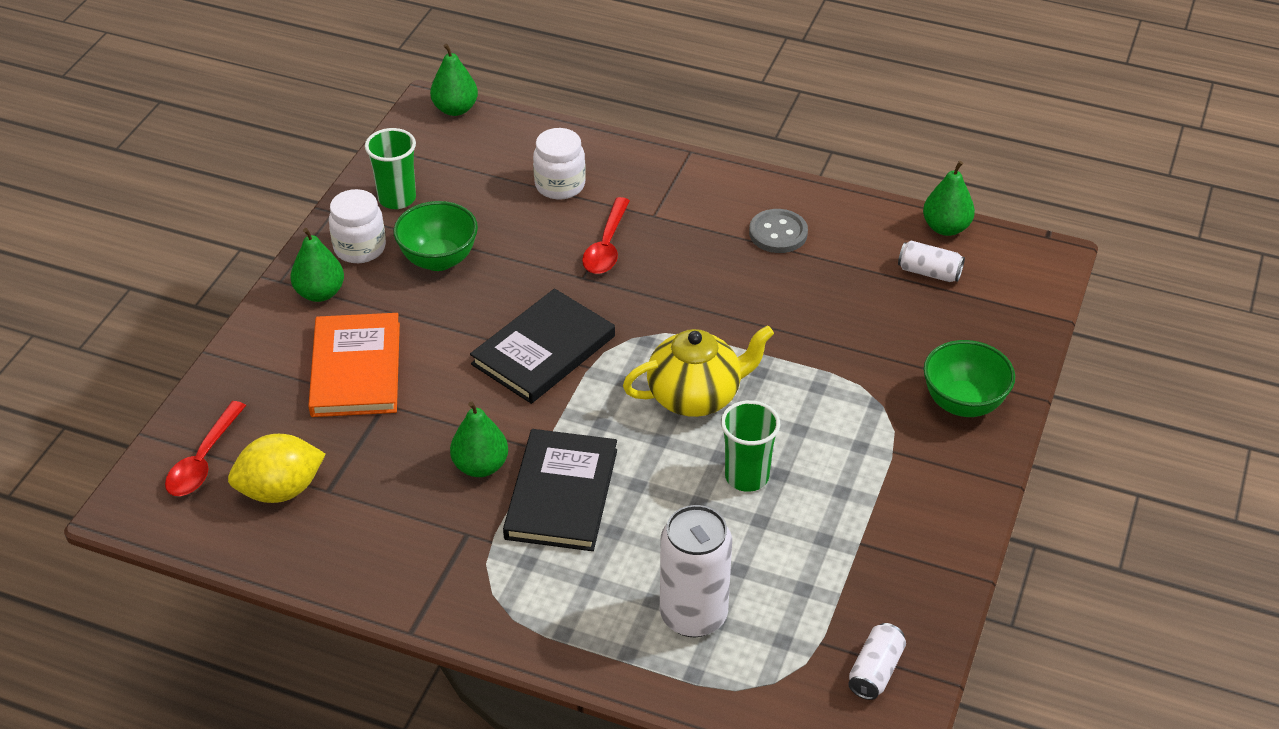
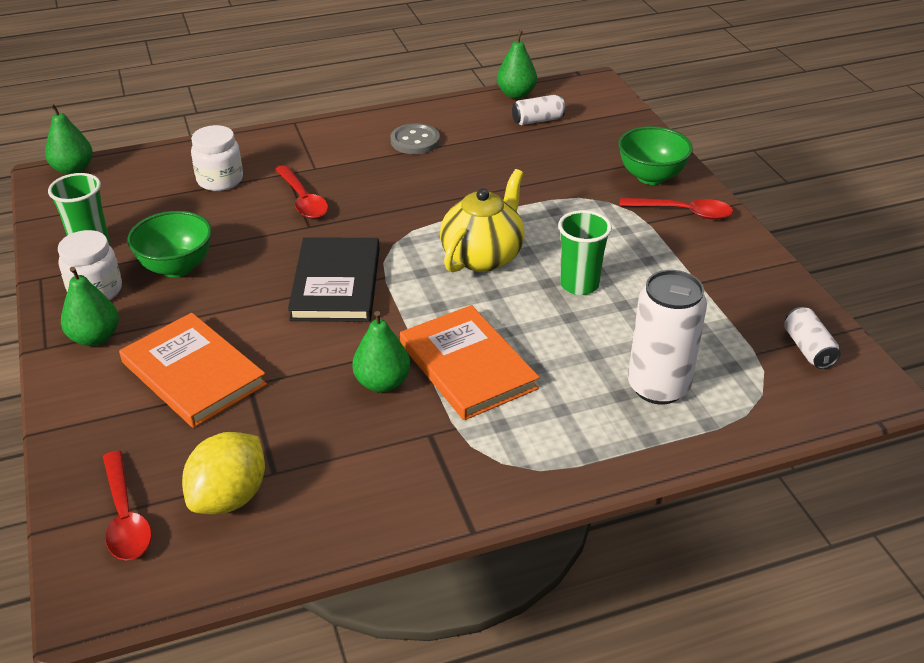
camera: 40 degrees left, 5 degrees down
(561, 494) = (467, 366): black book -> orange book
(943, 462) = (683, 212): none -> red spoon

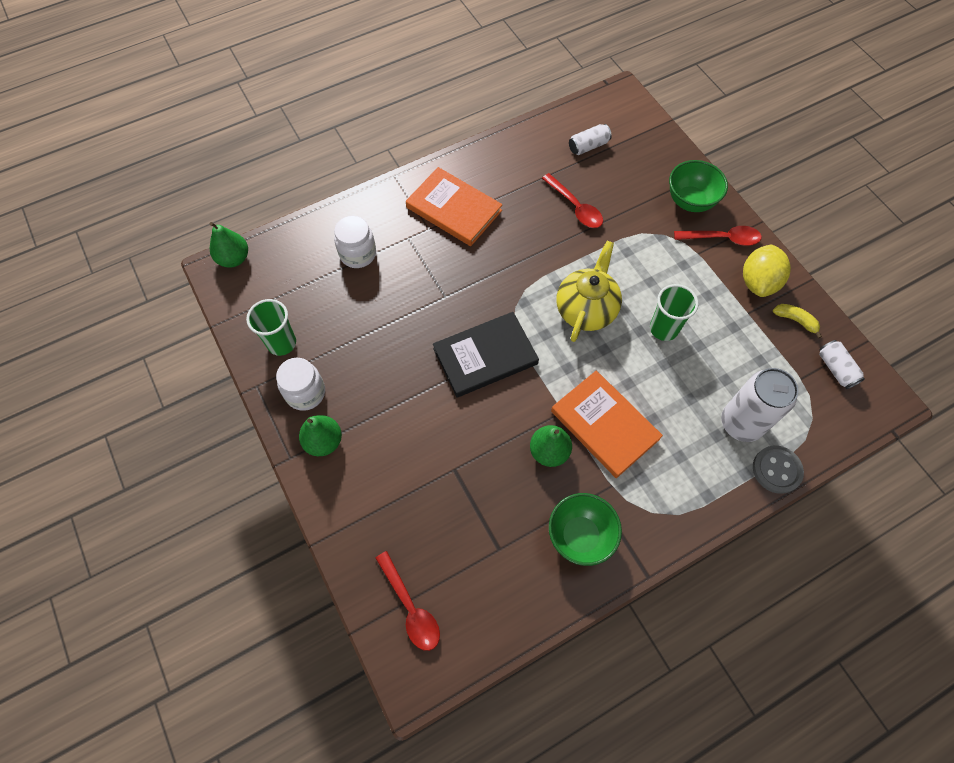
camera: 10 degrees left, 25 degrees up
(177, 267) = (358, 357): green bowl -> green bowl (580, 536)
(193, 373) = (410, 465): orange book -> orange book (454, 209)
(229, 497) = (476, 576): yellow lemon -> yellow lemon (758, 282)
(303, 200) = (431, 267): red spoon -> red spoon (575, 207)
(336, 284) = (485, 356): black book -> black book turned 75 degrees clockwise
(415, 141) = (498, 185): grey button -> grey button (776, 470)
(516, 94) = (563, 116): green pear -> none
(762, 296) = (795, 320): none -> yellow banana

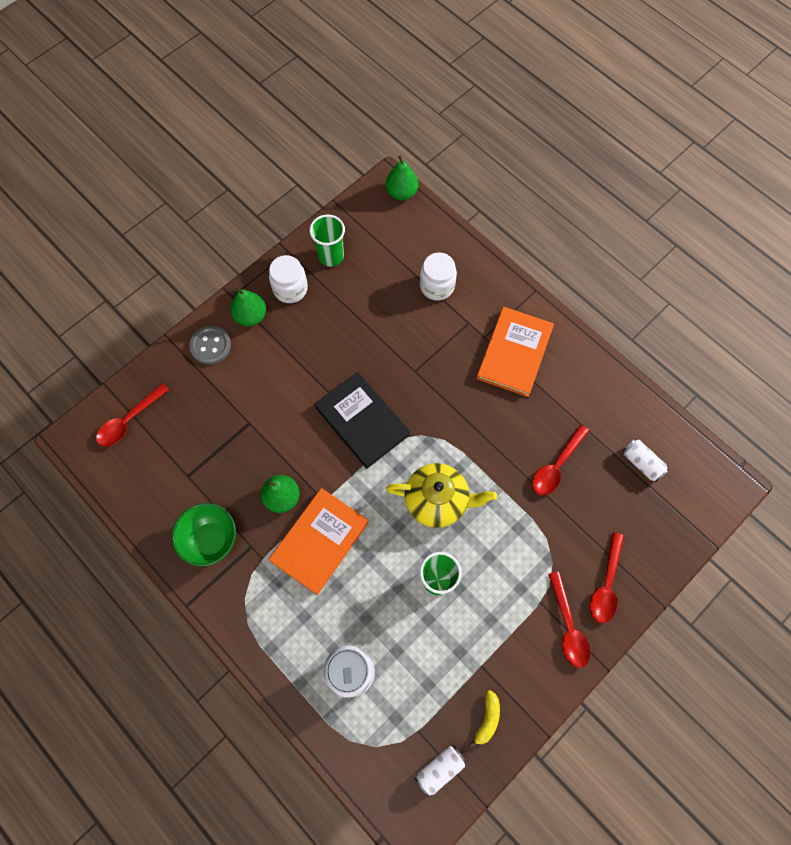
camera: 75 degrees right, 5 degrees up
(690, 201) = (606, 584): green bowl -> red spoon
(758, 282) = (523, 672): yellow lemon -> none
(776, 470) = (311, 714): grey button -> grey button (210, 346)

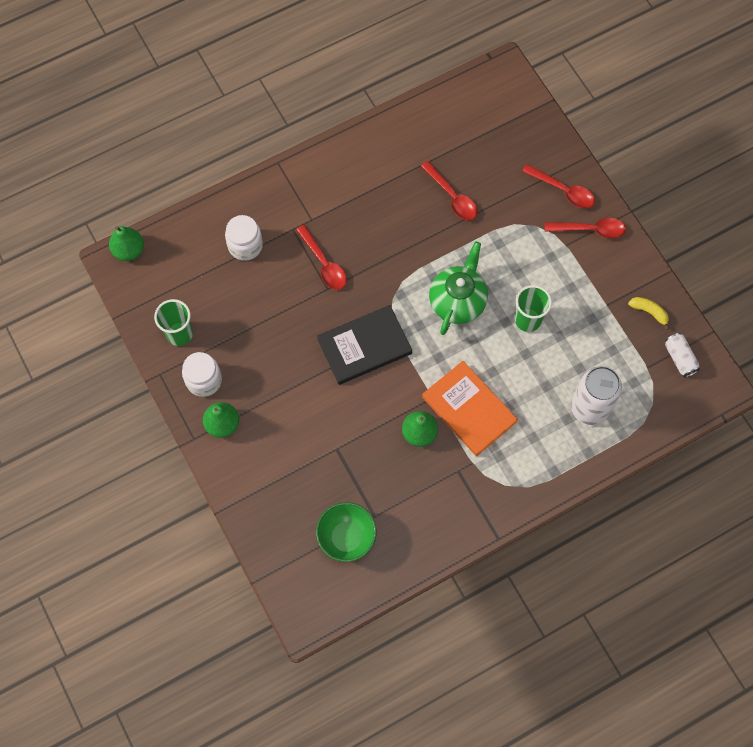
camera: 75 degrees left, 0 degrees up
(129, 420) = (301, 562): red spoon -> red spoon (324, 263)
(210, 346) = (243, 469): grey button -> none
(211, 540) = (443, 505): green bowl -> green bowl (346, 538)
(437, 500) = (457, 301): yellow teapot -> green teapot
(514, 353) = (335, 199): orange book -> none
(642, 463) = (468, 130): white can -> none

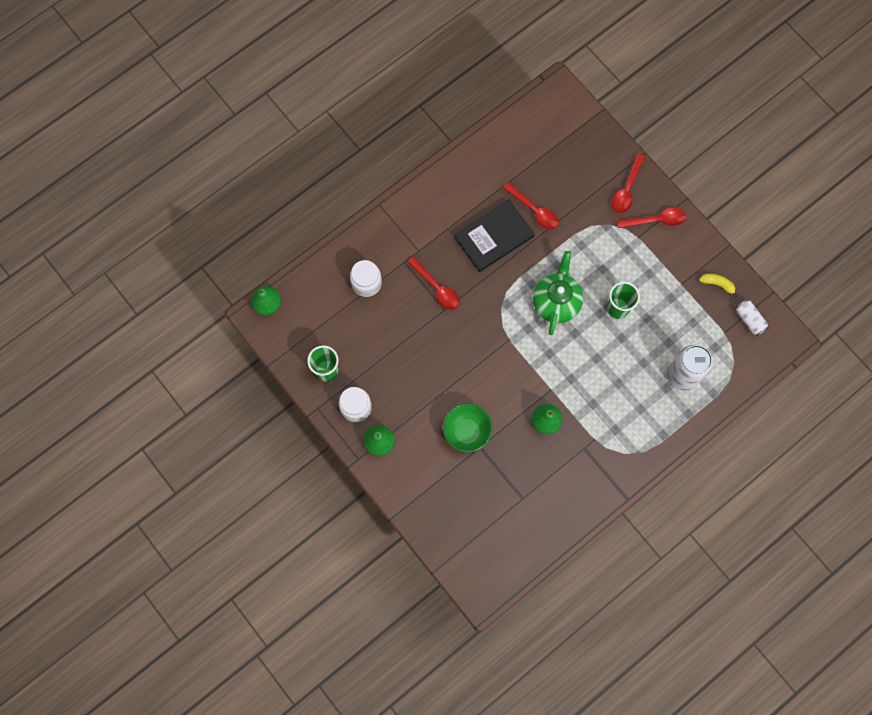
camera: 10 degrees left, 5 degrees up
(346, 538) = (503, 521): green bowl -> green bowl (466, 432)
(364, 346) = (485, 354): black book -> black book (494, 237)
(469, 409) = (583, 394): orange book -> none
(563, 190) = (627, 189): red spoon -> red spoon turned 90 degrees clockwise

